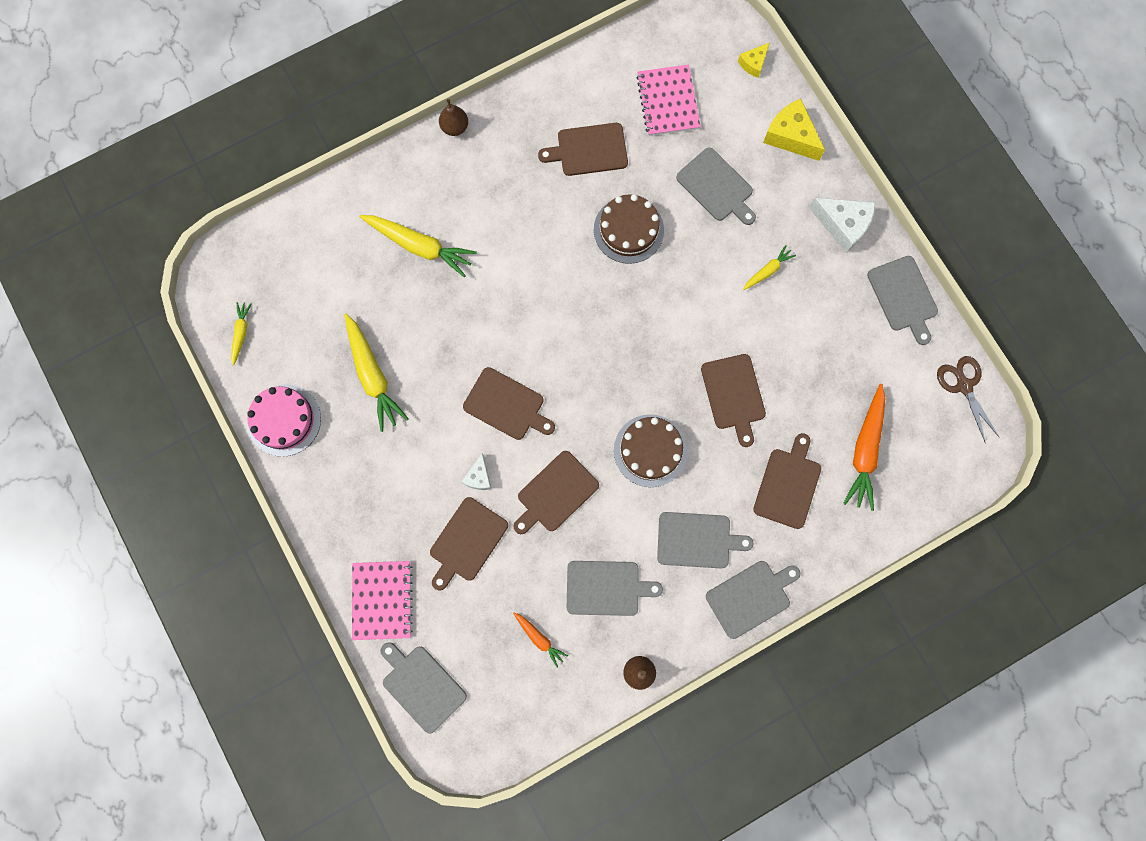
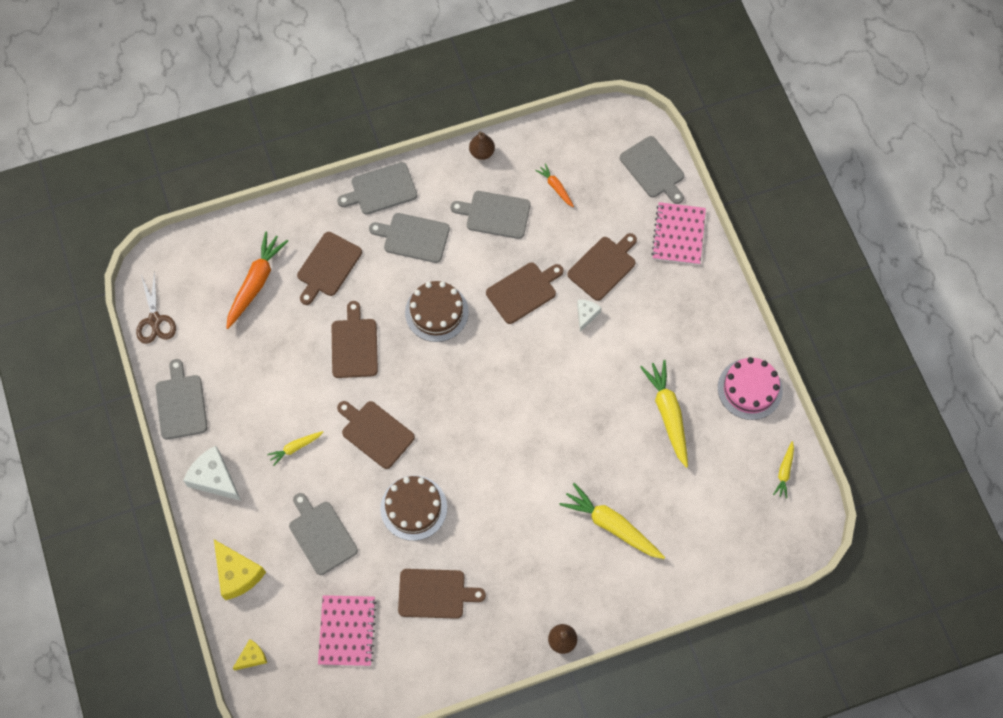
camera: 170 degrees left, 10 degrees down
(506, 405) = (553, 369): brown cutting board -> brown cutting board (375, 433)

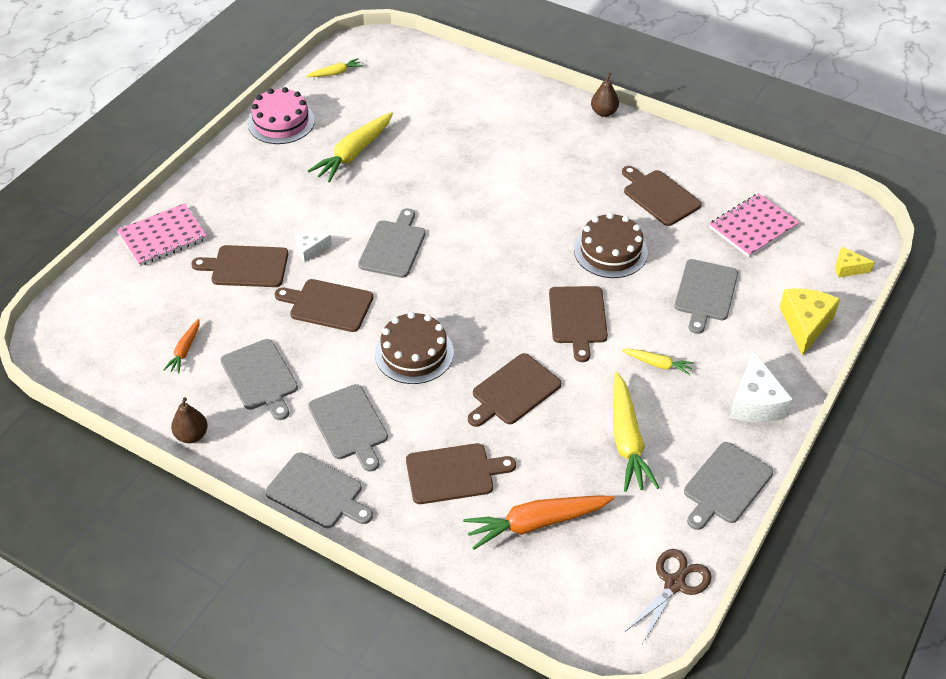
camera: 130 degrees left, 20 degrees down
(611, 525) = (485, 135): yellow carrot -> yellow carrot (627, 440)
(653, 169) = (99, 291): grey cutting board -> grey cutting board (393, 246)

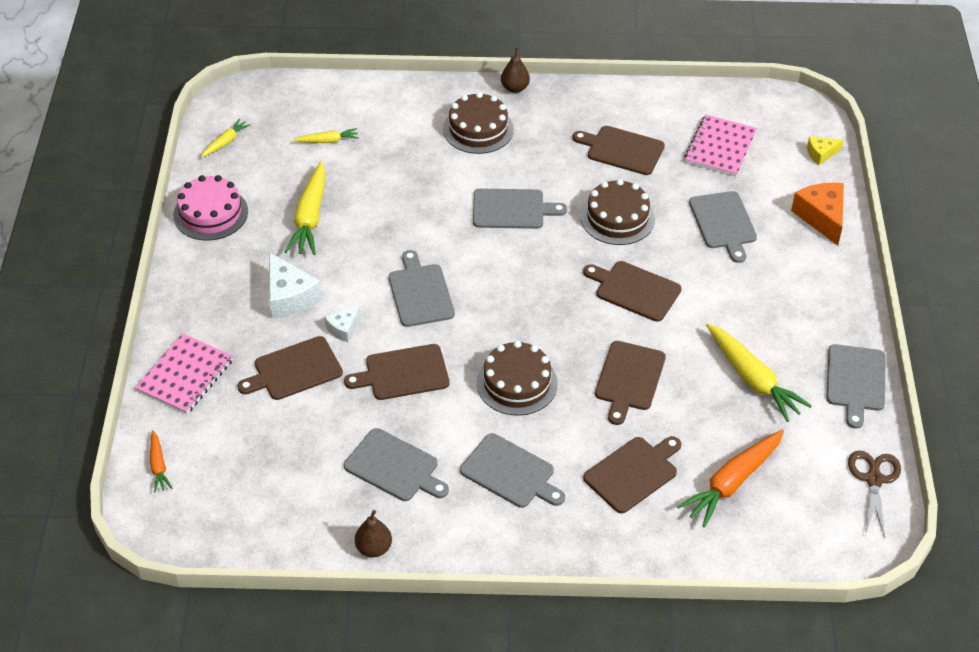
camera: 30 degrees left, 0 degrees up
(185, 350) = (301, 474): orange carrot -> orange carrot (158, 466)
(317, 492) = (529, 544): grey cutting board -> grey cutting board (512, 209)
(546, 134) = (478, 129): none -> brown cake
(578, 318) = (634, 290): brown cutting board -> brown cutting board turned 150 degrees clockwise
(658, 364) = (730, 302): yellow carrot -> yellow carrot (328, 141)
(755, 402) = (829, 301): white cheese -> white cheese (289, 297)
(805, 324) = (821, 217): yellow cheese -> orange cheese

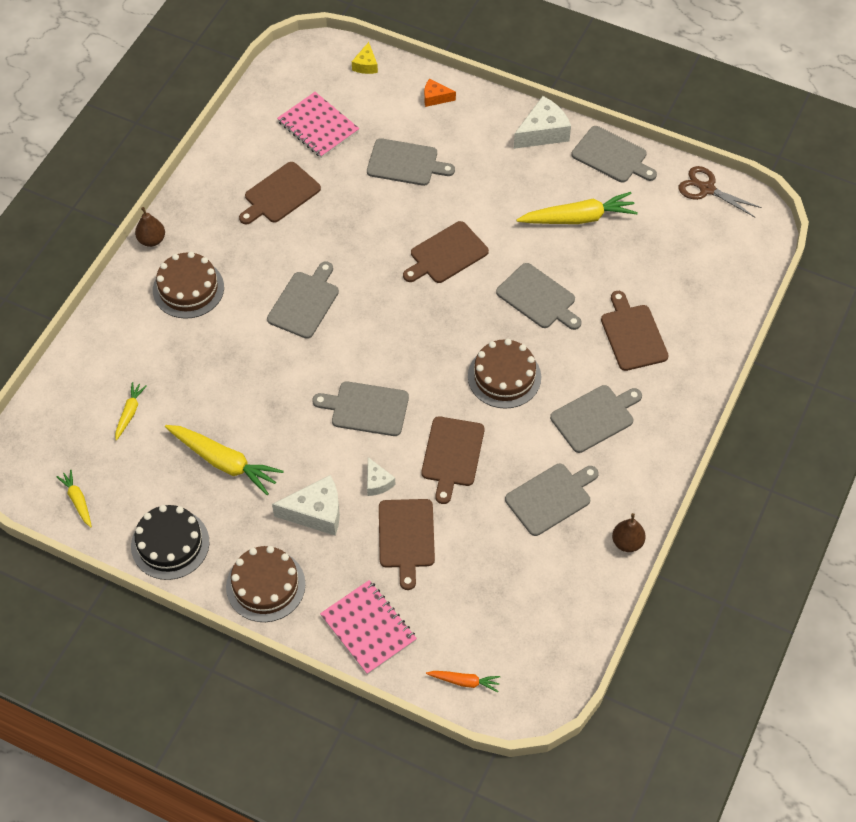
camera: 65 degrees left, 10 degrees up
(210, 213) = (170, 544): pink cake -> black cake
(617, 218) = (358, 232): brown cake -> brown cake (265, 585)
(629, 379) = (538, 298): brown cutting board -> grey cutting board
(732, 483) = (671, 276): orange carrot -> none
(821, 217) = (435, 98): orange cheese -> orange cheese, size x0.56
(843, 314) = (543, 132): none -> white cheese

